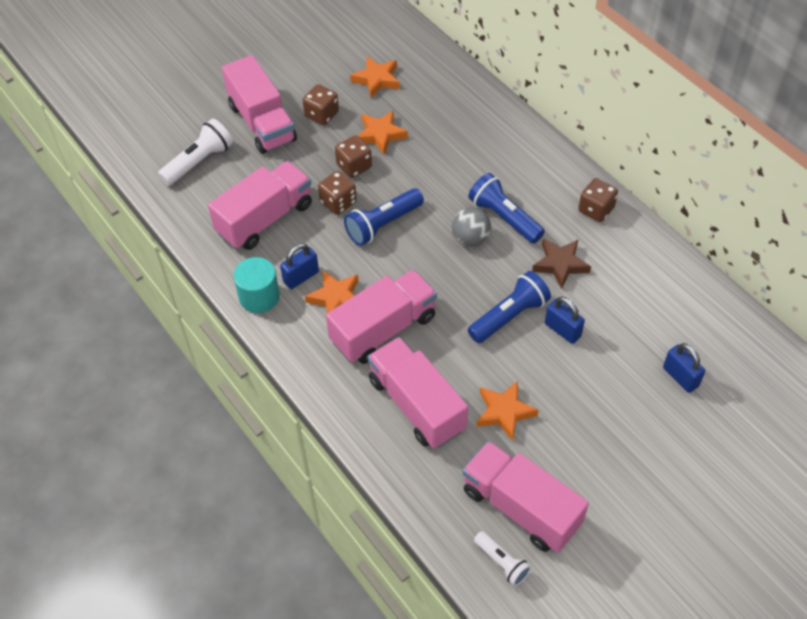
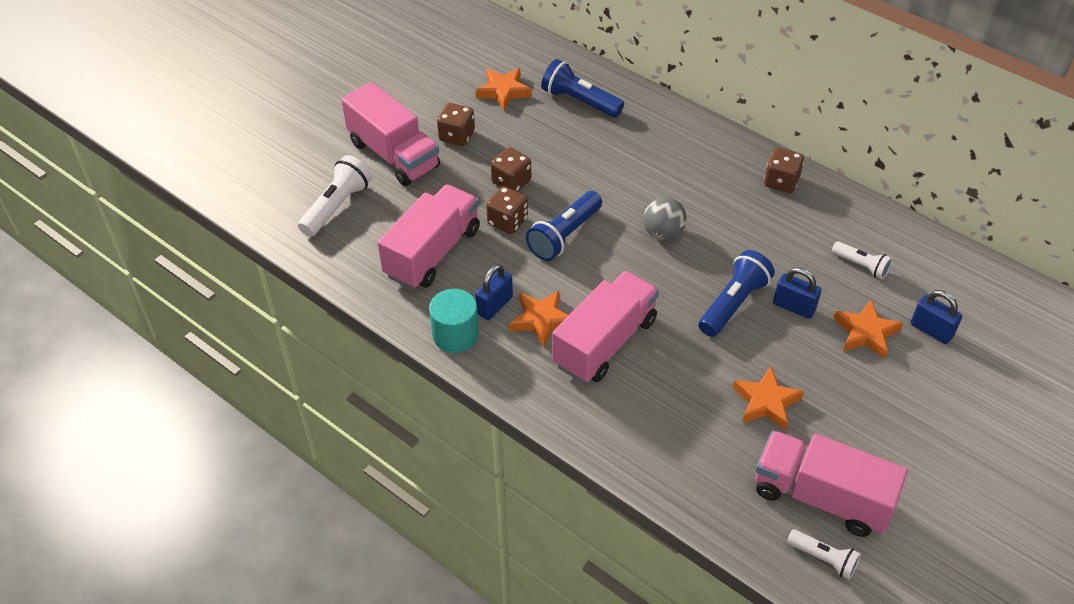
camera: 15 degrees left, 5 degrees down
(380, 134) = (528, 145): orange star -> orange star (865, 333)
(416, 405) = (670, 413): pink truck -> none
(504, 218) = (690, 206): blue flashlight -> blue flashlight (580, 101)
(560, 264) = (766, 242): brown star -> none
(639, 303) = (861, 266): none -> white flashlight

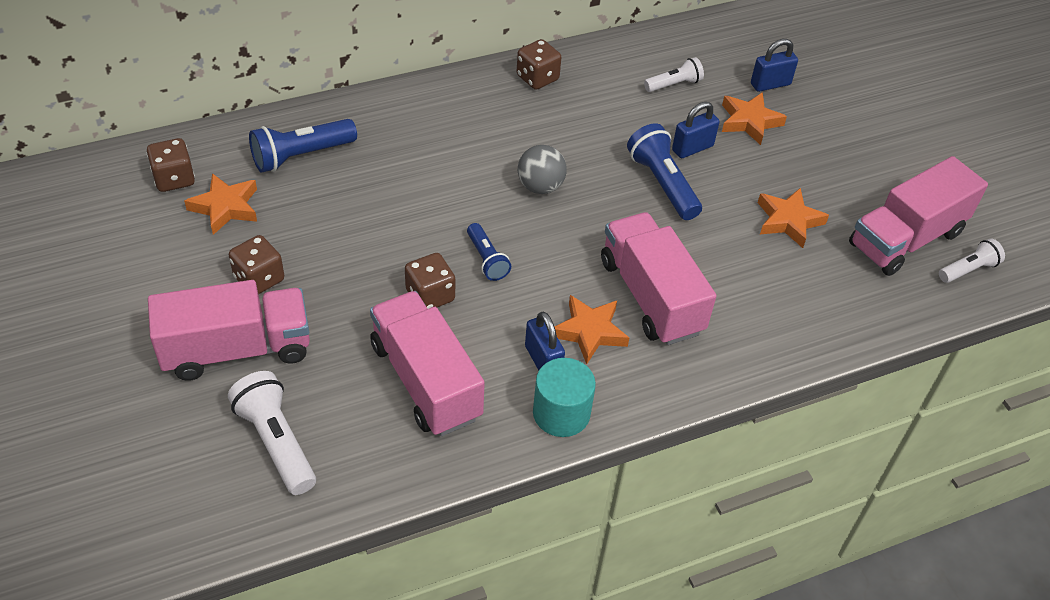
camera: 65 degrees left, 0 degrees up
(511, 182) = (373, 265): brown dice -> brown dice (174, 179)
(564, 236) = (487, 259): blue flashlight -> blue flashlight, size x0.61

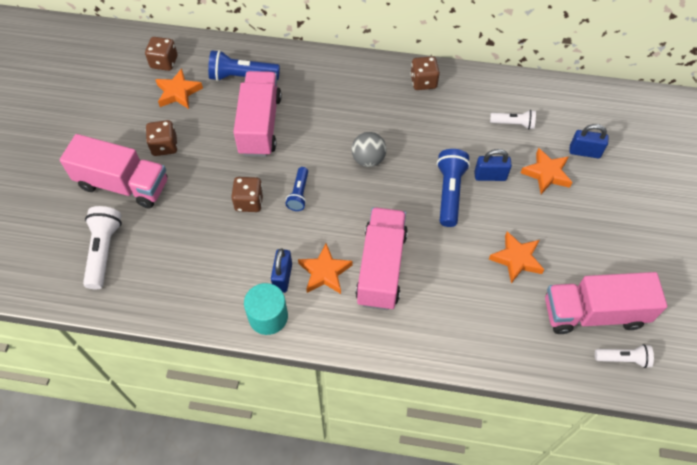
camera: 35 degrees right, 10 degrees up
(426, 381) = (207, 255): pink truck -> pink truck (260, 125)

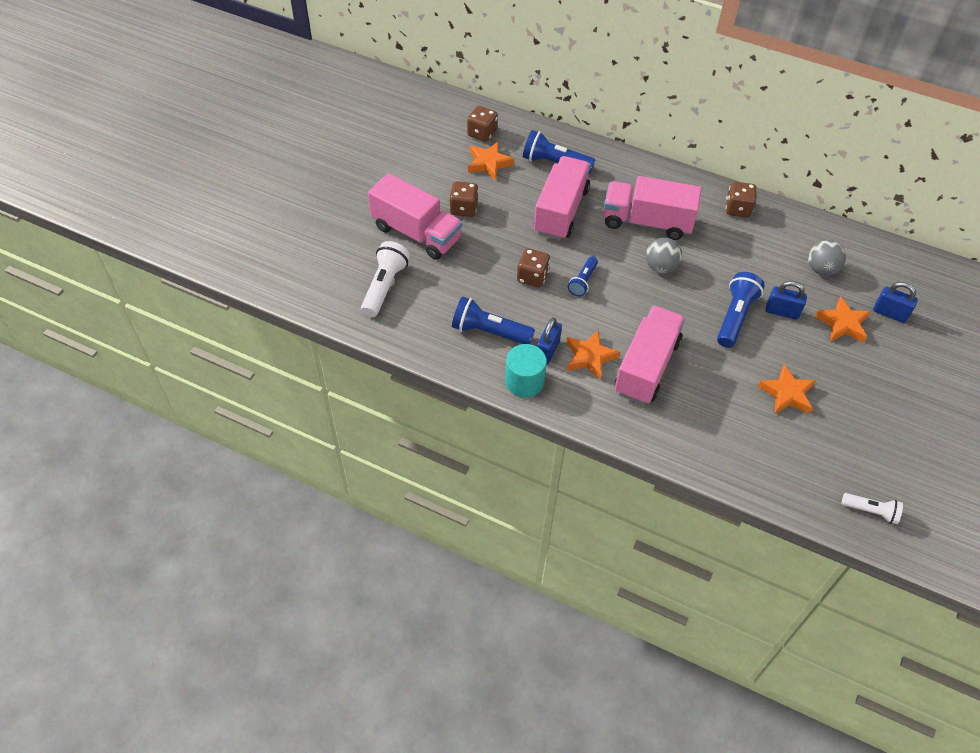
camera: 15 degrees right, 5 degrees down
(221, 272) = (489, 332): none -> blue flashlight
(513, 124) = (821, 269): white flashlight -> grey ball
(593, 313) = (852, 462): pink truck -> pink truck (647, 222)

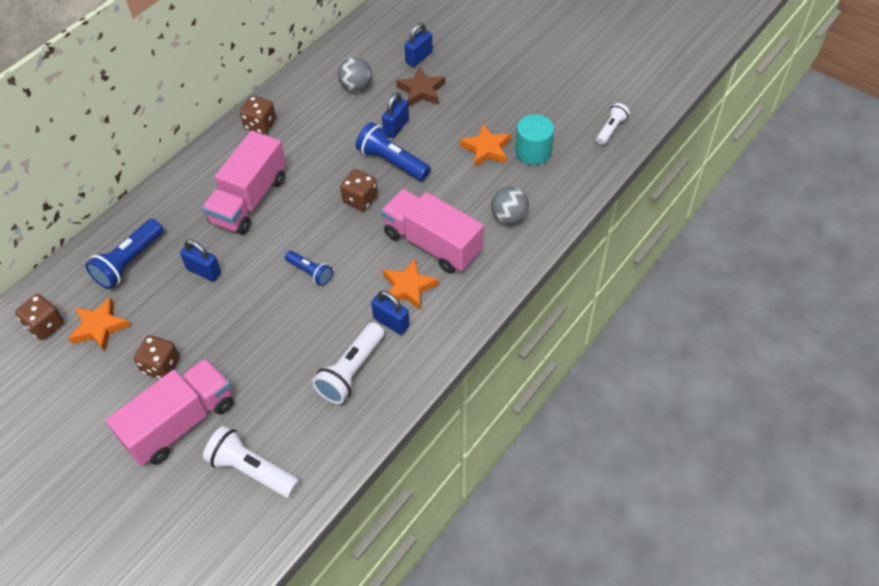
camera: 75 degrees left, 0 degrees up
(489, 332) = (351, 371): blue flashlight -> white flashlight
(524, 381) = (424, 350): turquoise cylinder -> turquoise cylinder (533, 152)
(532, 277) = (288, 316): brown dice -> brown dice (360, 199)
(561, 211) = (204, 271): pink truck -> blue padlock
(660, 267) = (313, 203): grey ball -> grey ball (509, 217)
(842, 324) = (421, 91): orange star -> brown star

